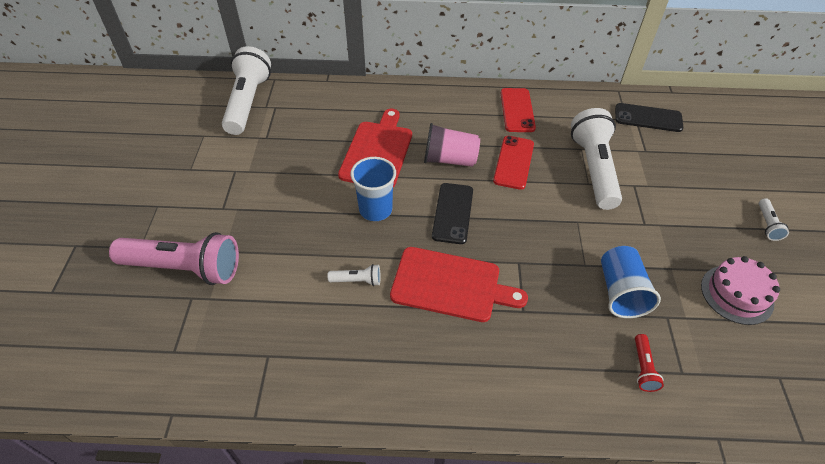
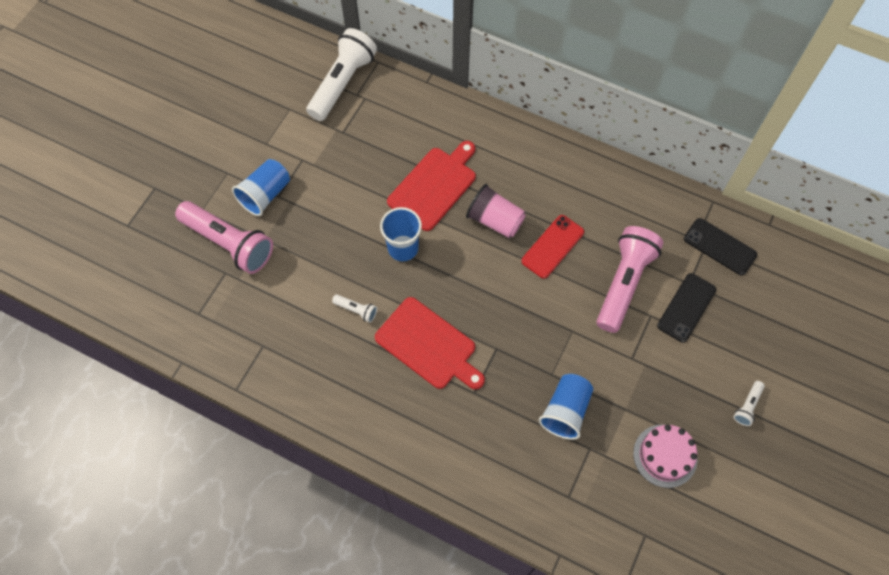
camera: 25 degrees right, 15 degrees up
(208, 211) = (265, 194): none -> blue cup
(453, 213) = (467, 278): black phone -> black phone (686, 307)
(517, 110) = (592, 187): red phone -> none
(593, 169) = (623, 283): white flashlight -> pink flashlight
(643, 368) = (540, 479): red flashlight -> none

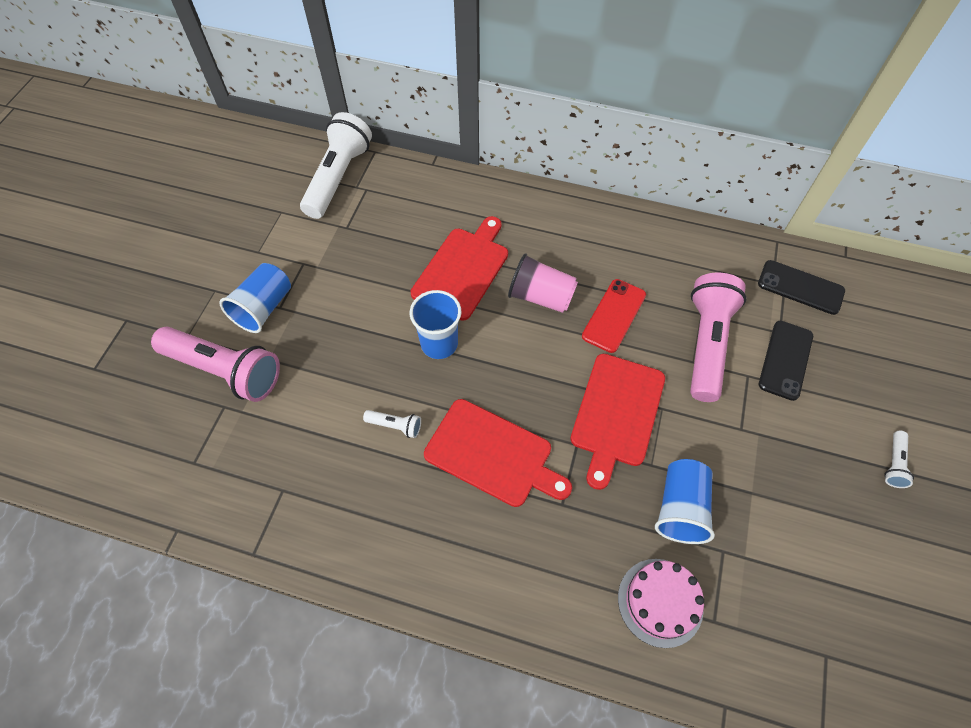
camera: 10 degrees left, 5 degrees down
(534, 329) = (617, 413): none -> red cutting board
(665, 455) = (817, 543): pink cake -> pink cake (660, 602)

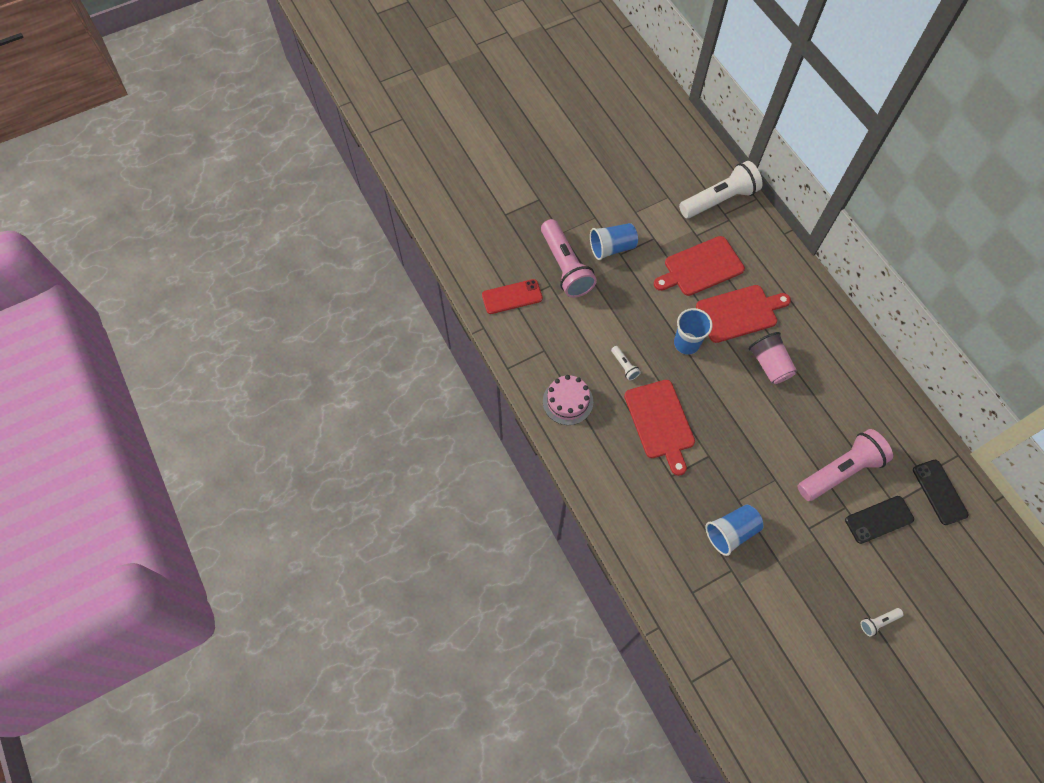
camera: 45 degrees right, 5 degrees up
(614, 315) = (801, 410): red phone -> red phone (512, 297)
(617, 413) = (747, 460): red cutting board -> red cutting board (700, 267)
(660, 602) = (674, 560): pink cake -> pink cake (567, 401)

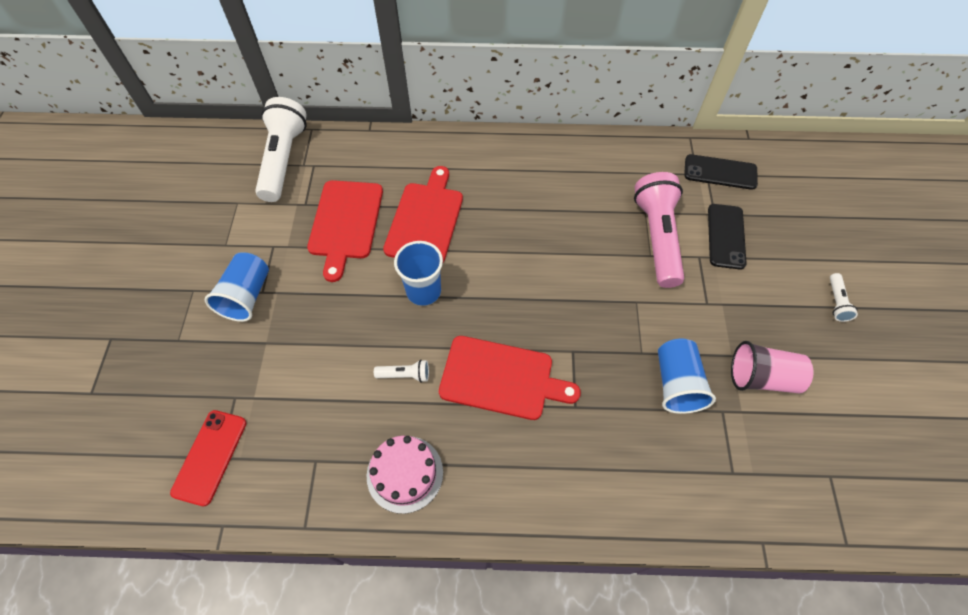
camera: 60 degrees left, 5 degrees down
(566, 267) = (226, 363): pink flashlight -> none
(769, 364) = (503, 228): pink cup -> pink cup (762, 377)

